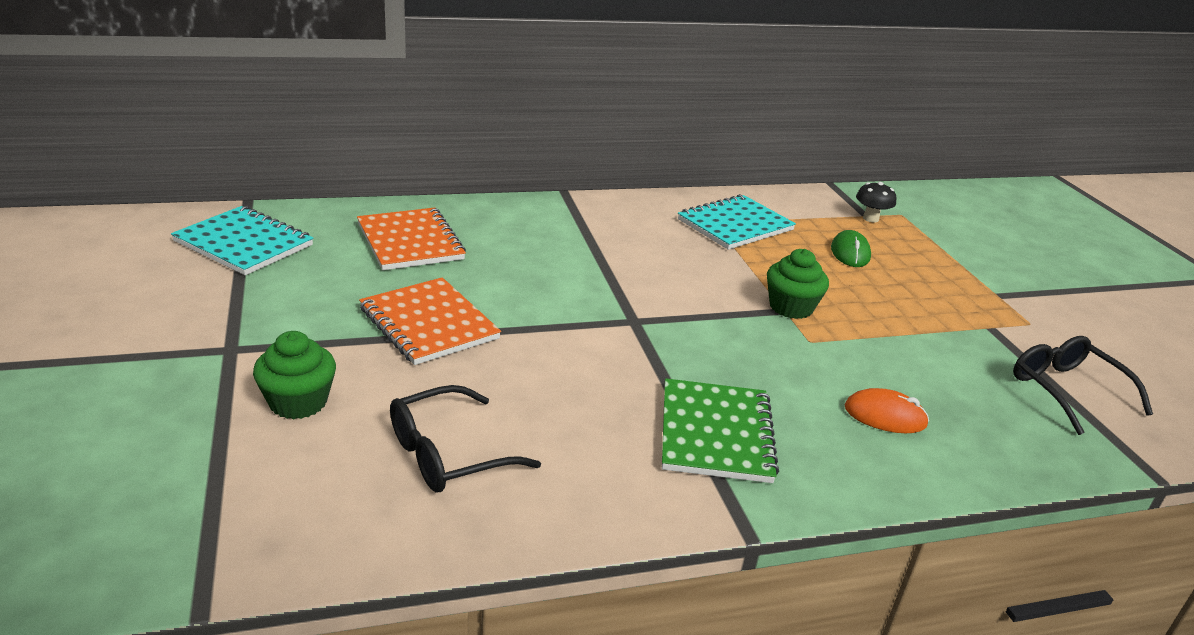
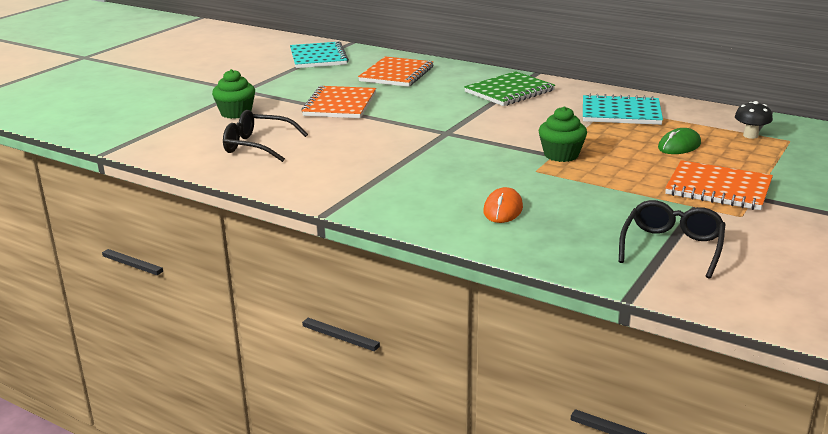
camera: 50 degrees right, 5 degrees down
(715, 433) = (389, 181): green notebook -> green notebook (509, 91)
(885, 416) = (503, 209): orange mouse -> orange mouse turned 45 degrees clockwise
(963, 296) = (718, 188): none -> orange notebook

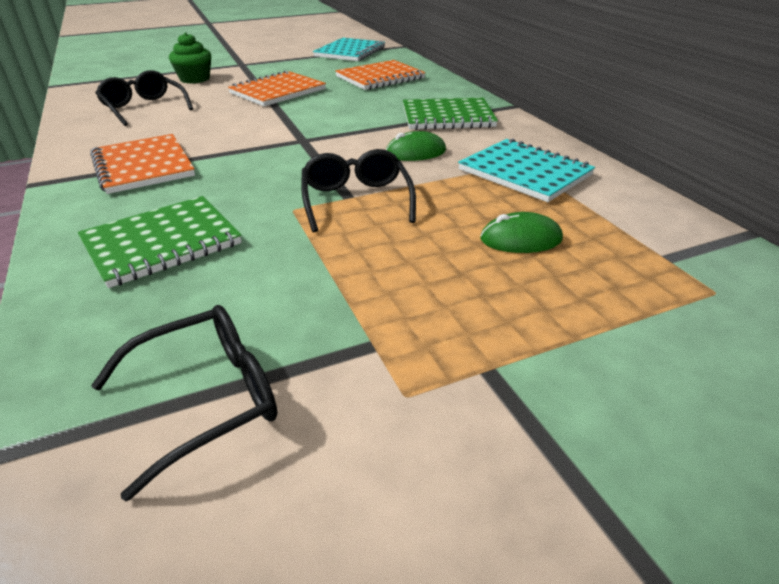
camera: 35 degrees right, 10 degrees up
(503, 209) = (162, 243): orange mouse -> green notebook
(537, 119) = (415, 152): none -> green mouse
(561, 155) = (356, 200): green cupcake -> black glasses
(718, 188) = (458, 328): orange notebook -> orange notebook (143, 166)
(750, 135) = (657, 261): black mushroom -> none

